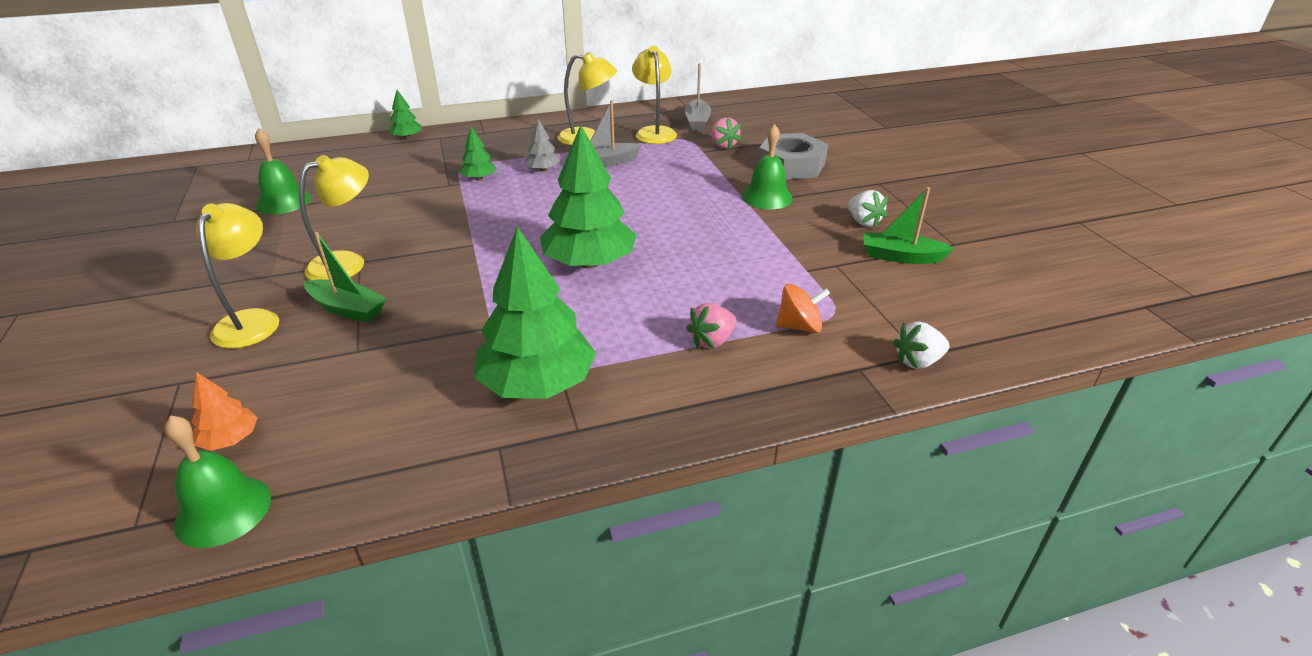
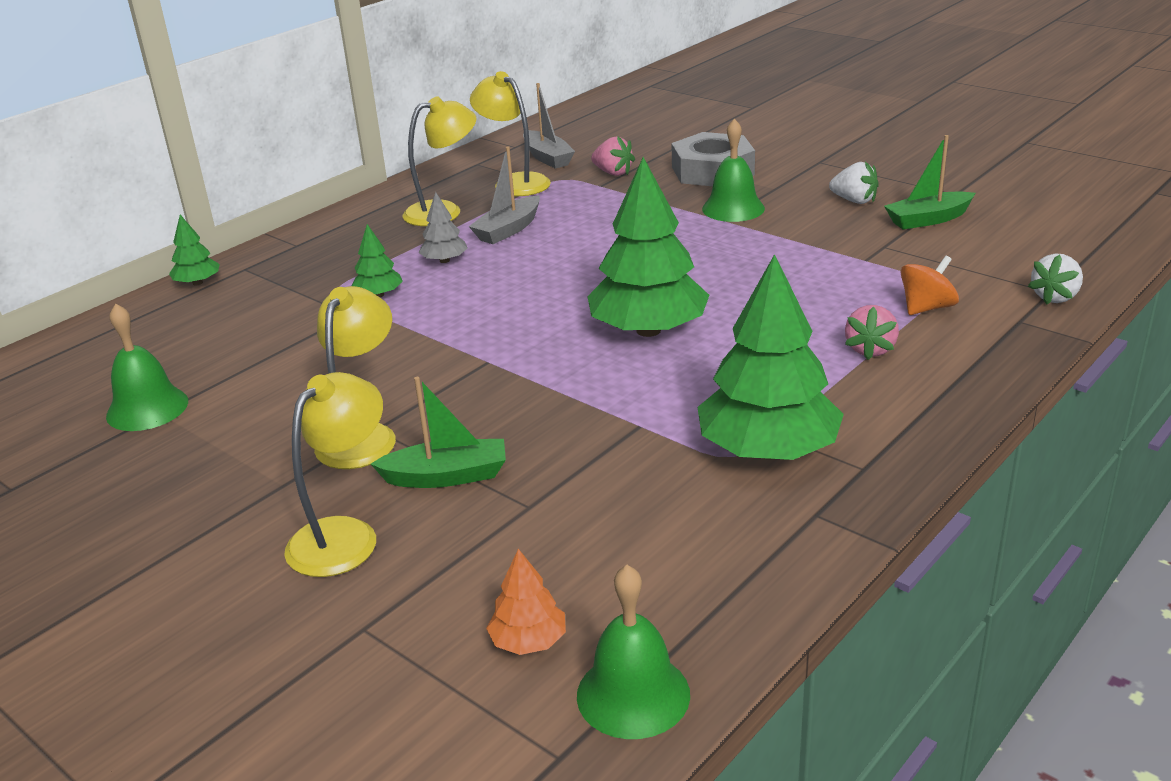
camera: 30 degrees left, 5 degrees down
(252, 320) = (344, 535): yellow lamp -> yellow lamp turned 60 degrees clockwise

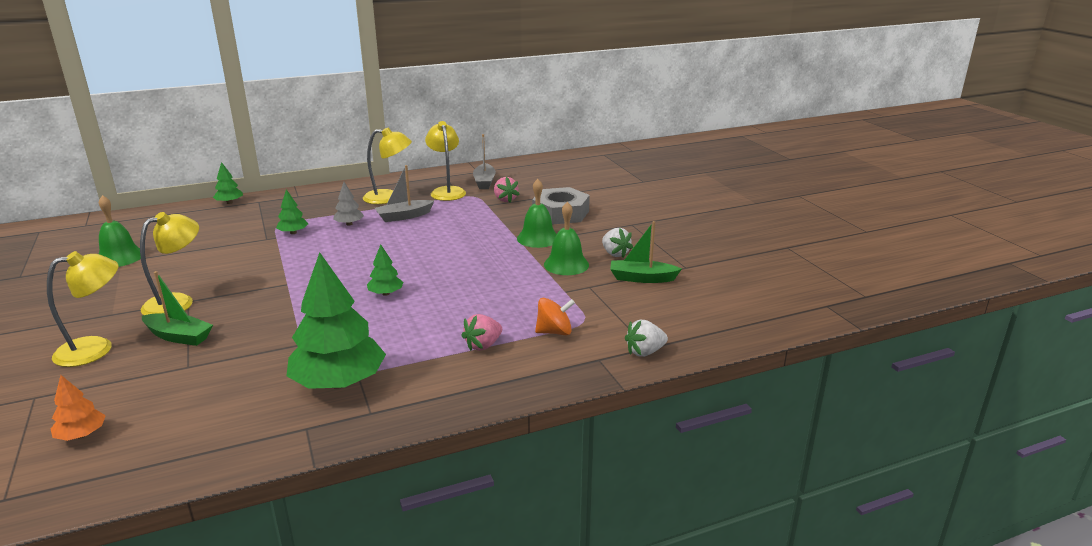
camera: 25 degrees right, 5 degrees down
(633, 694) = (78, 484): green bell -> green bell (566, 264)
(648, 330) = (386, 293): green tree -> green tree, size x0.46

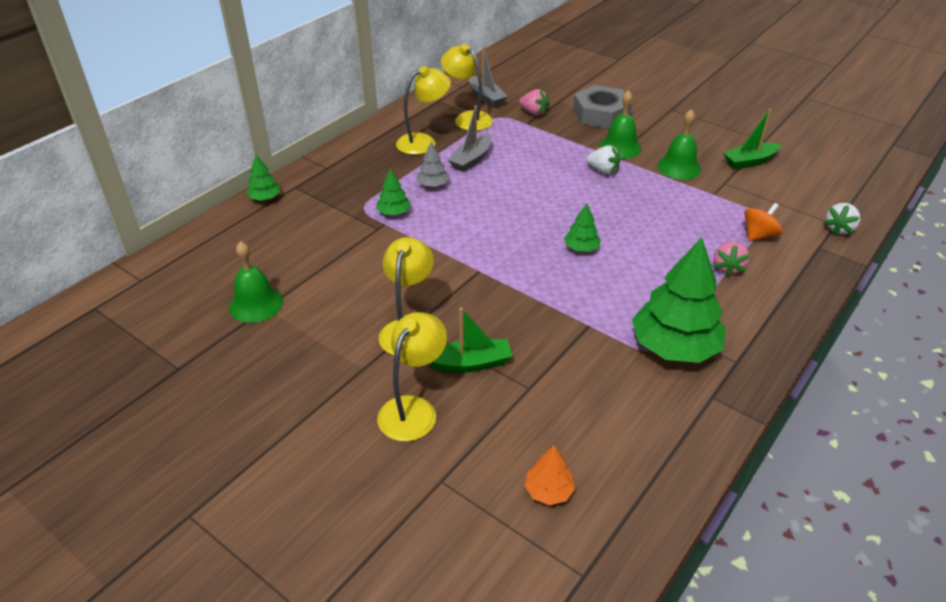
camera: 30 degrees left, 15 degrees up
(615, 254) = (699, 144): white strawberry -> white strawberry (603, 171)

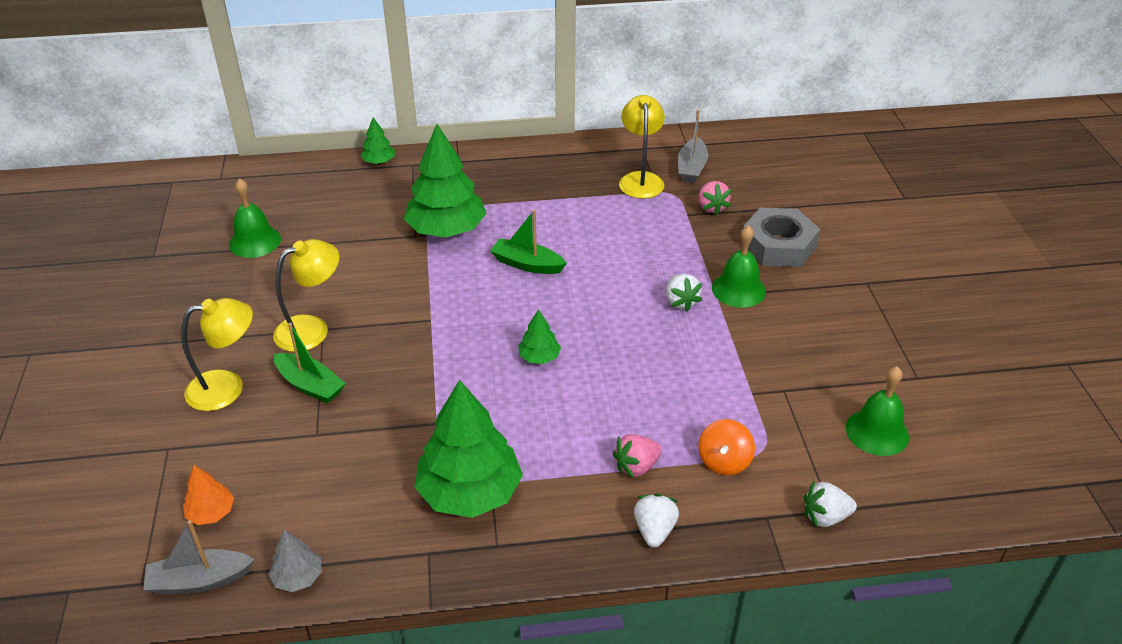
camera: 45 degrees right, 0 degrees up
(394, 212) = (446, 230): green tree -> green tree, size x2.18
(423, 142) = (567, 181): yellow lamp -> none
(433, 185) = (513, 224): grey tree -> grey tree (298, 577)
(471, 160) = (580, 220): grey boat -> grey boat (199, 580)
(679, 167) = (764, 345): green bell -> green bell (877, 432)
(750, 161) = (854, 388): green boat -> green boat (527, 264)
(758, 235) = (724, 461): orange spinning top -> orange spinning top turned 105 degrees clockwise
(789, 292) = (654, 530): none -> white strawberry

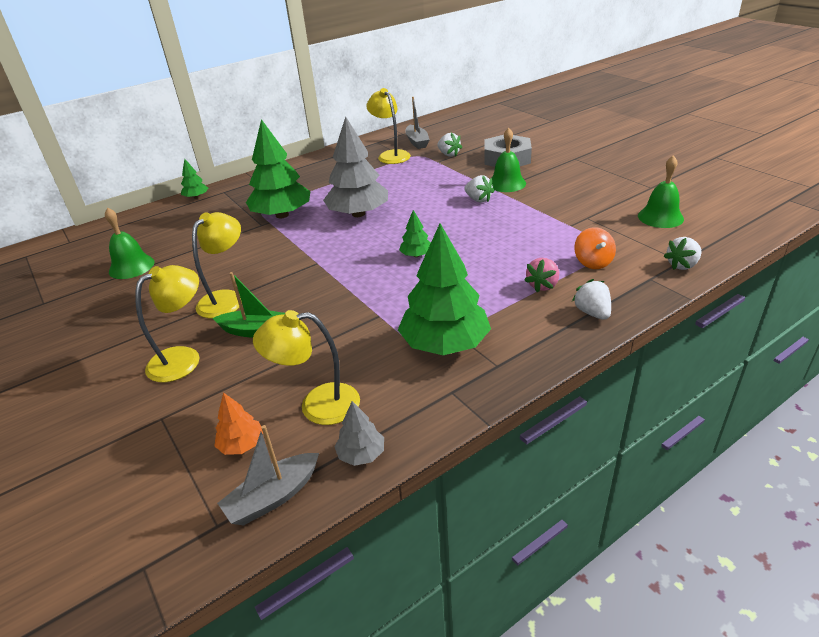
camera: 25 degrees left, 5 degrees down
(301, 503) = (317, 405): none -> yellow lamp
(527, 264) = (358, 214): green boat -> grey tree
(711, 207) = (448, 154): pink strawberry -> white strawberry

